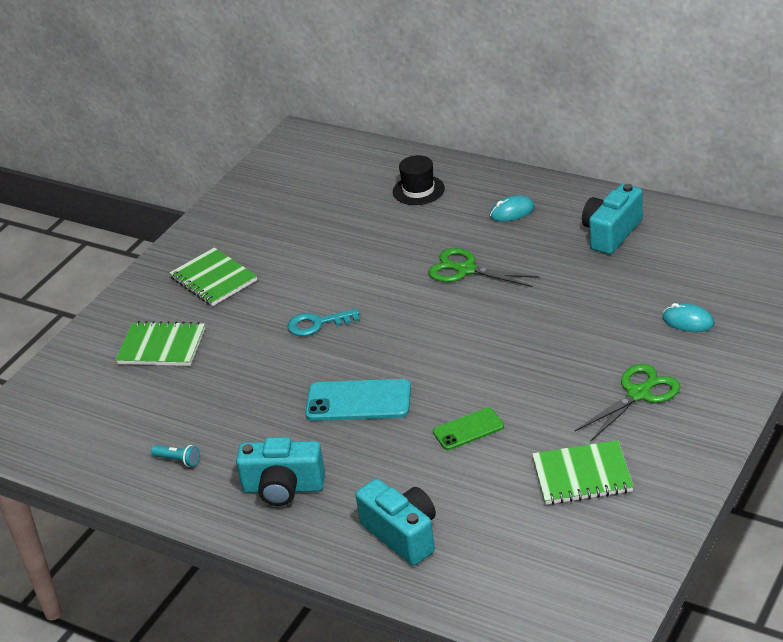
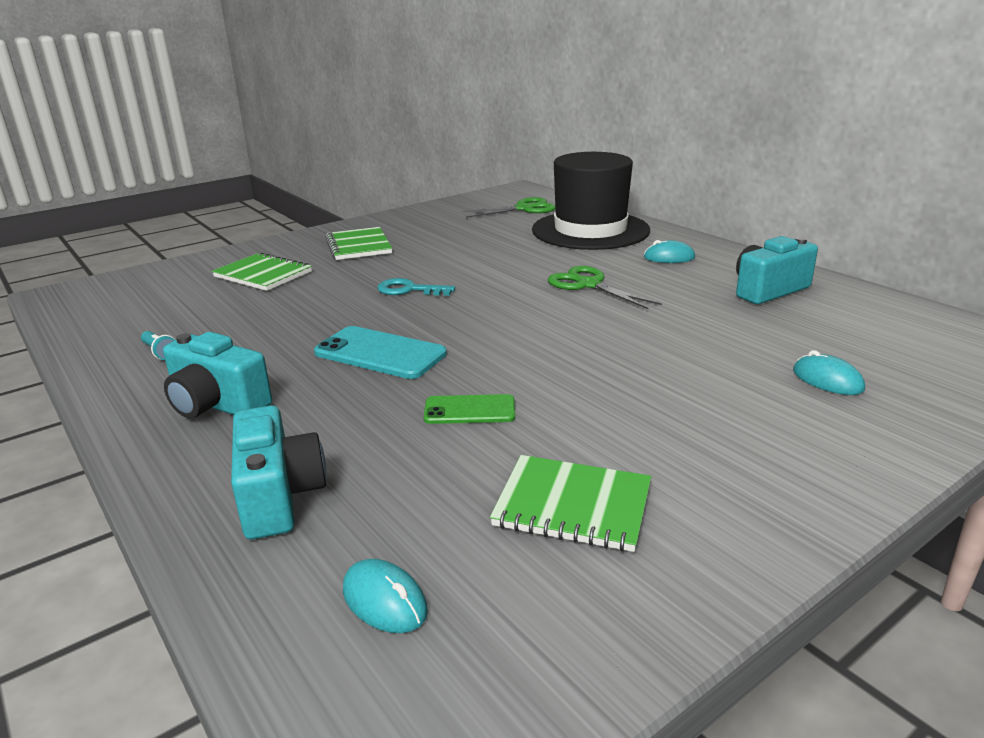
camera: 20 degrees right, 10 degrees down
(418, 190) = (590, 230): black hat -> black hat, size x2.25
(521, 567) = (384, 600): none -> turquoise mouse
(639, 394) = (717, 435): green scissors -> green scissors (524, 209)

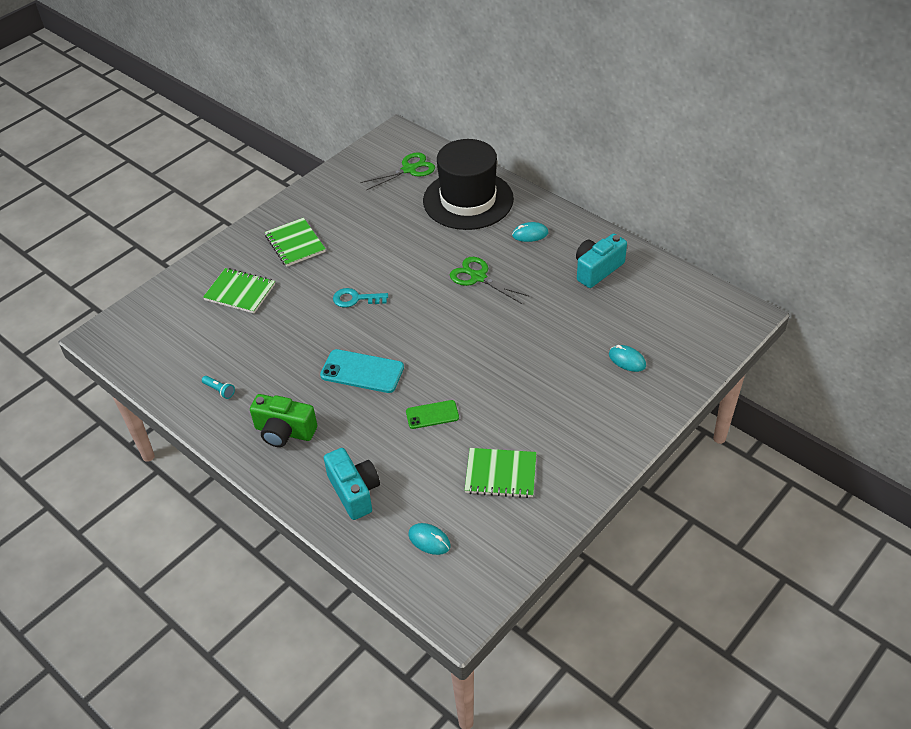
camera: 10 degrees left, 20 degrees up
(217, 405) = (284, 432): turquoise camera -> green camera

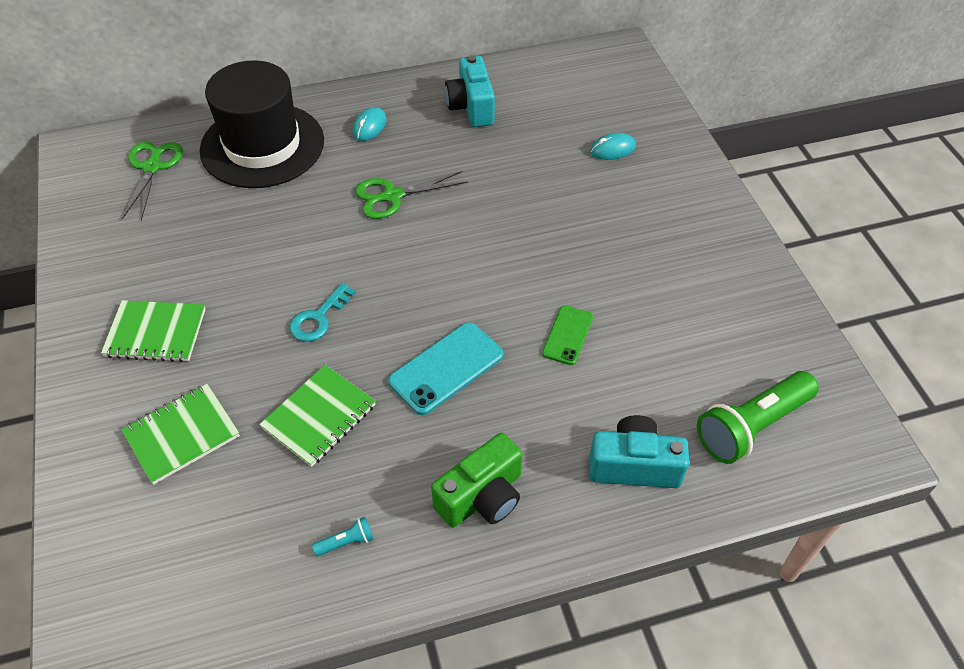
camera: 60 degrees left, 5 degrees up
(429, 540) = (751, 426): turquoise mouse -> green flashlight
(500, 474) = (697, 318): green notebook -> green notebook (319, 417)

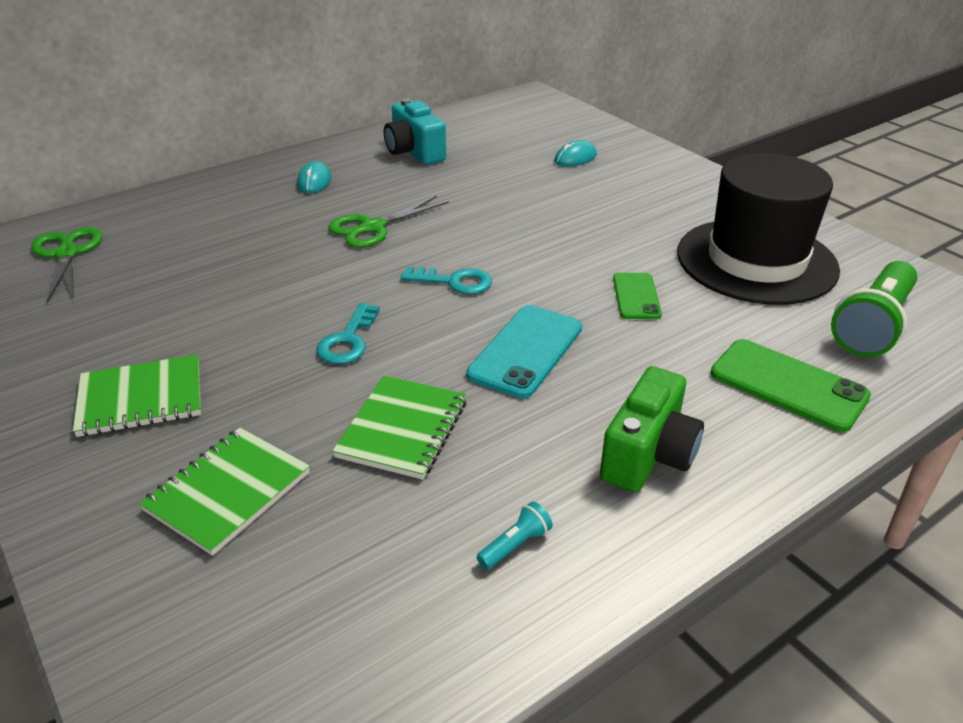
camera: 20 degrees left, 15 degrees down
(262, 145) = (198, 214): black hat -> black hat (756, 261)
(428, 277) = (454, 282): none -> turquoise key
(634, 465) = (788, 385): turquoise camera -> green phone

